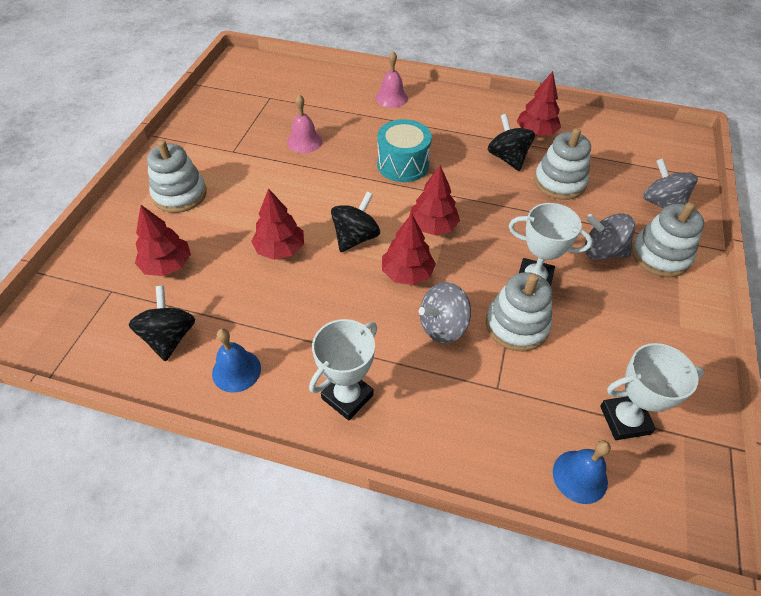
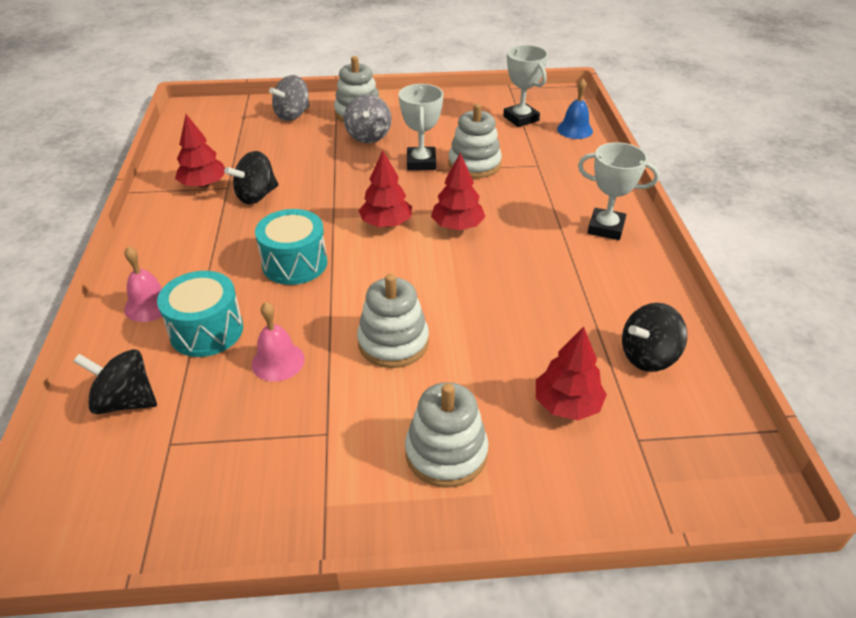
camera: 110 degrees left, 10 degrees down
(236, 370) = (639, 295): blue bell -> none
(280, 249) = (481, 318): red tree -> none
(352, 117) = (206, 330): none -> turquoise drum
(355, 237) = (431, 268): black spinning top -> black spinning top (125, 401)
(442, 326) = (502, 197): grey spinning top -> none
(559, 182) = (284, 163): white stacking toy -> white stacking toy (393, 342)

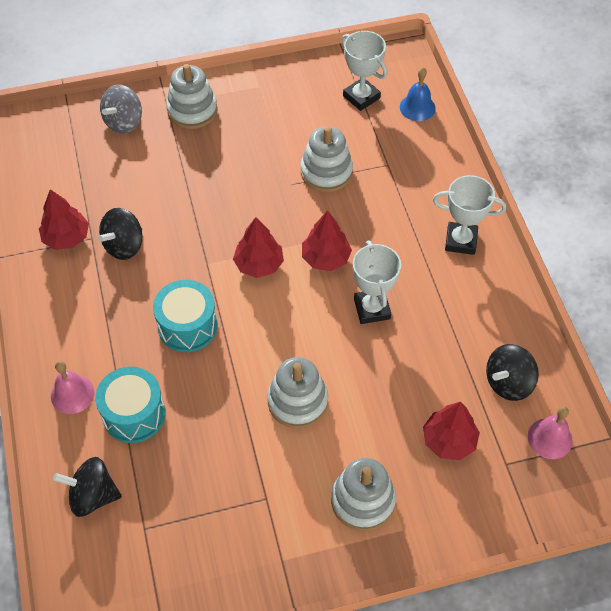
camera: 10 degrees left, 15 degrees up
(278, 361) = (206, 436): pink bell -> pink bell (550, 438)
(368, 136) = (212, 145): grey spinning top -> none
(421, 162) = (274, 176): white trophy -> white trophy (372, 309)

